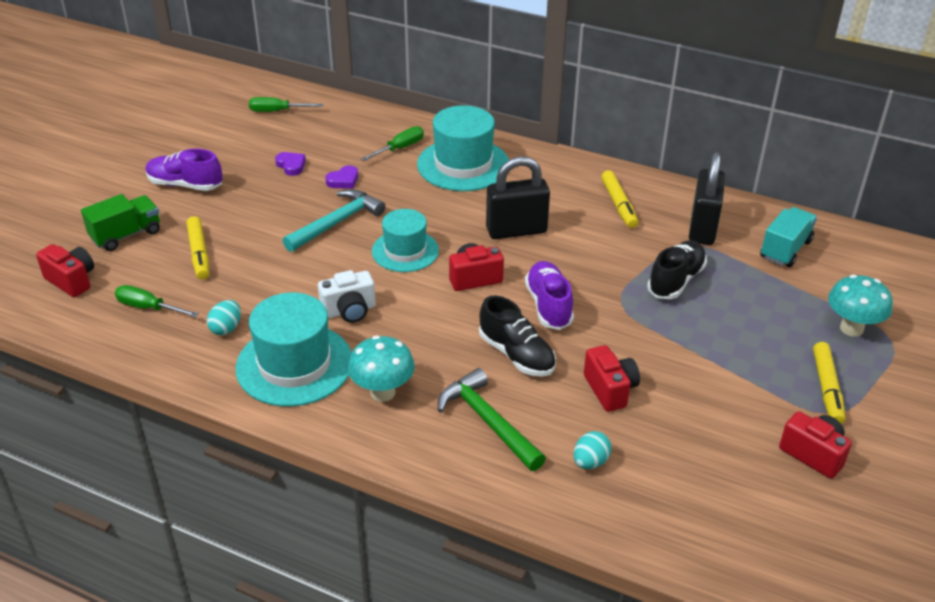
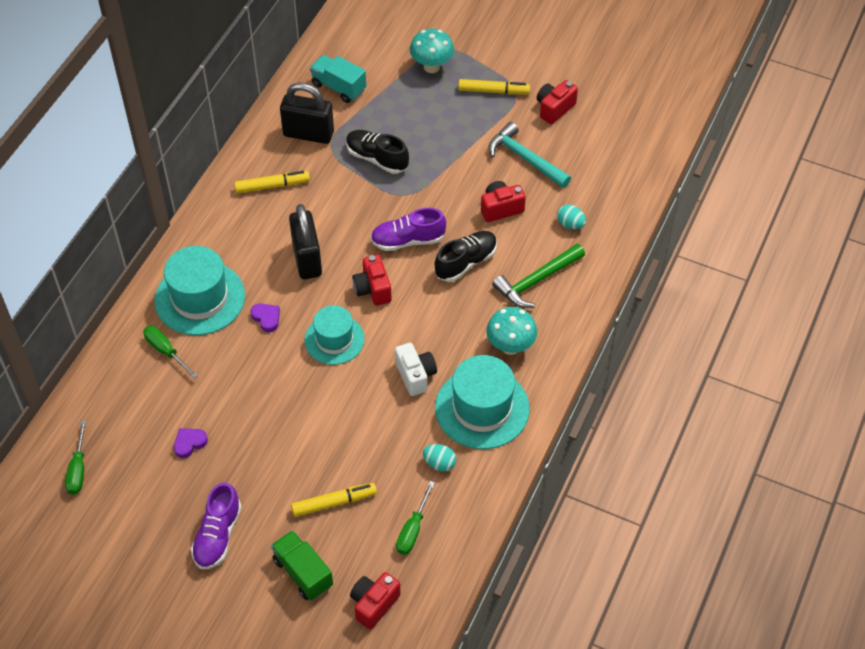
camera: 90 degrees left, 15 degrees up
(337, 222) = (289, 395): turquoise hammer -> turquoise hammer (525, 158)
(343, 181) = (220, 395): purple heart -> purple heart (266, 318)

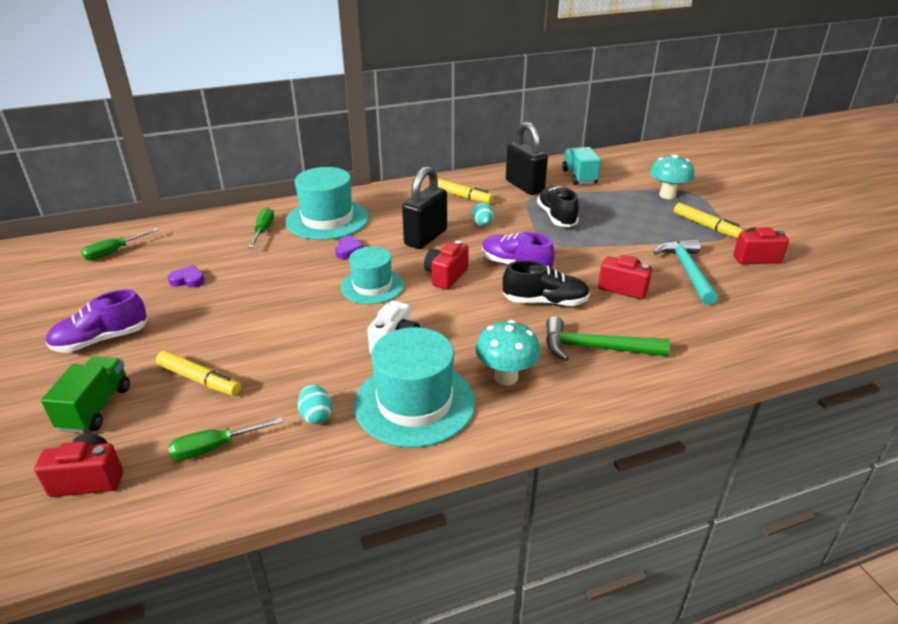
camera: 45 degrees right, 20 degrees down
(570, 224) = (681, 330): turquoise egg -> turquoise egg (482, 224)

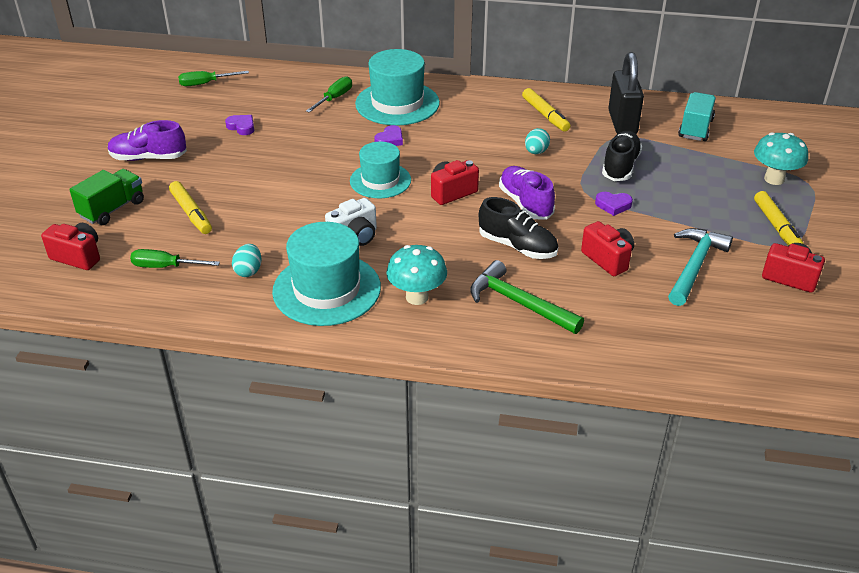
camera: 30 degrees right, 5 degrees up
(425, 237) = (469, 149): black padlock -> none
(582, 246) = (613, 205): none -> purple heart

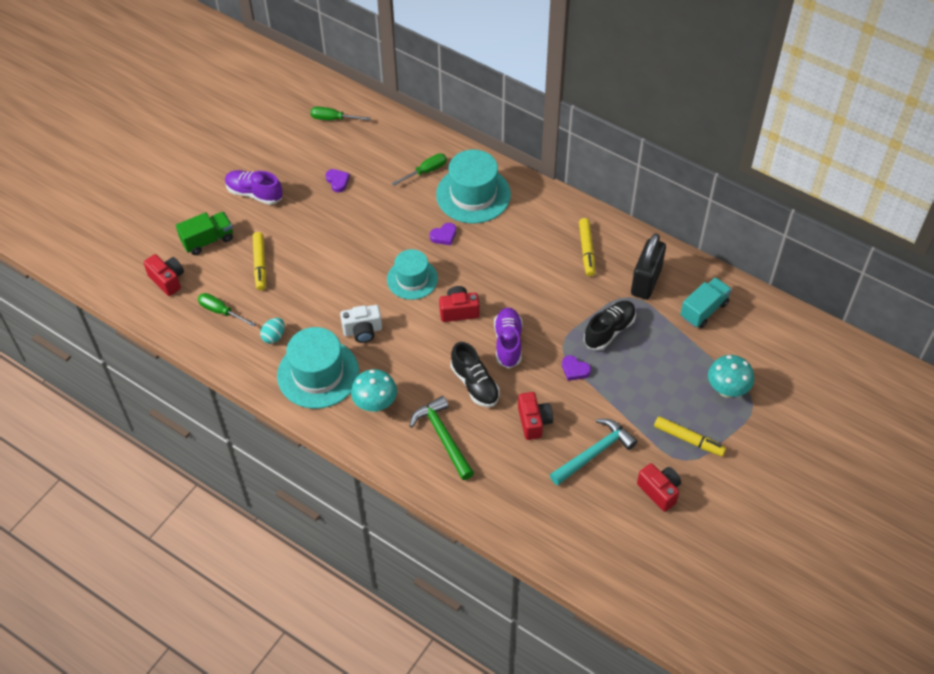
camera: 25 degrees right, 15 degrees up
(536, 152) = (551, 290): turquoise egg -> none
(776, 227) = (688, 439): yellow marker -> yellow marker turned 75 degrees counterclockwise

